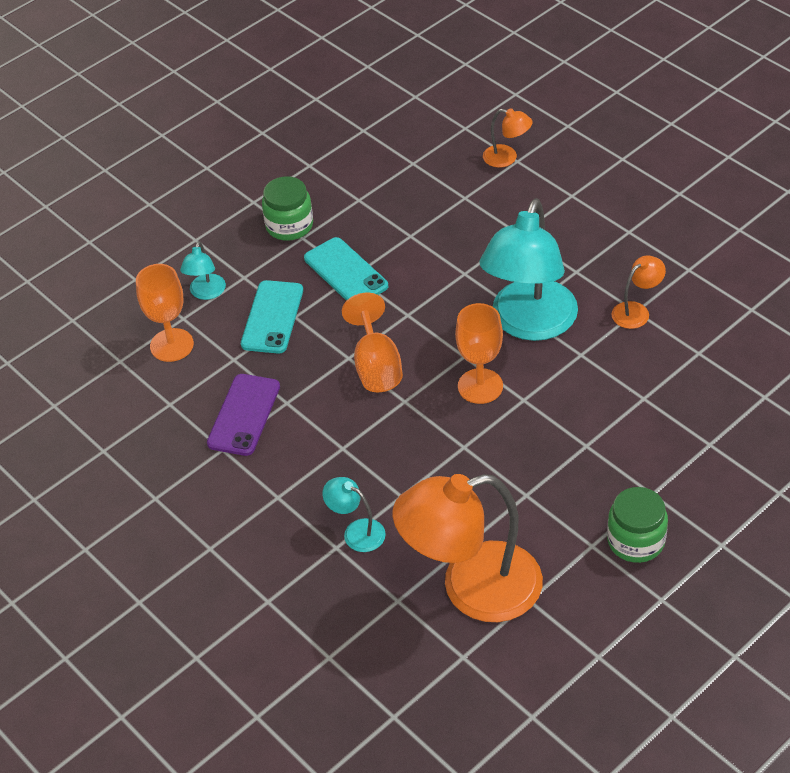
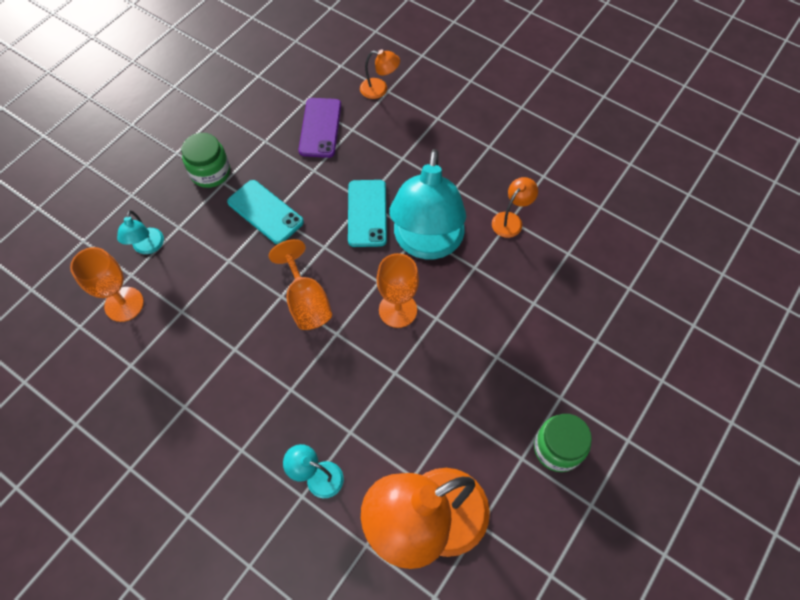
camera: 15 degrees left, 15 degrees up
(244, 415) = (198, 368): purple phone -> purple phone (320, 128)
(272, 317) = (209, 264): turquoise phone -> turquoise phone (367, 213)

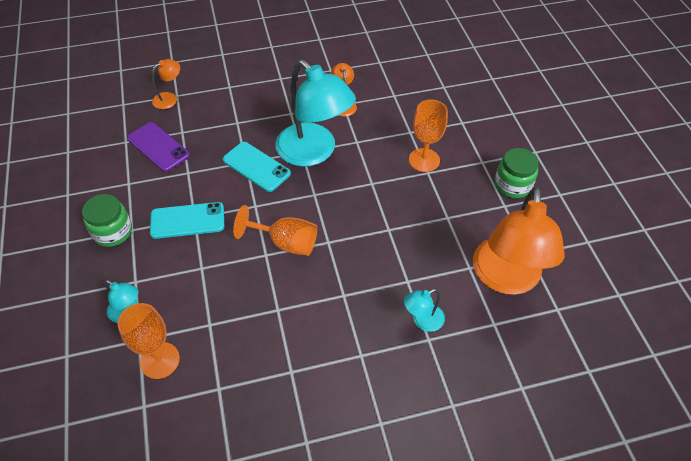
camera: 50 degrees left, 10 degrees down
(398, 310) = (345, 198): orange goblet -> orange goblet (424, 160)

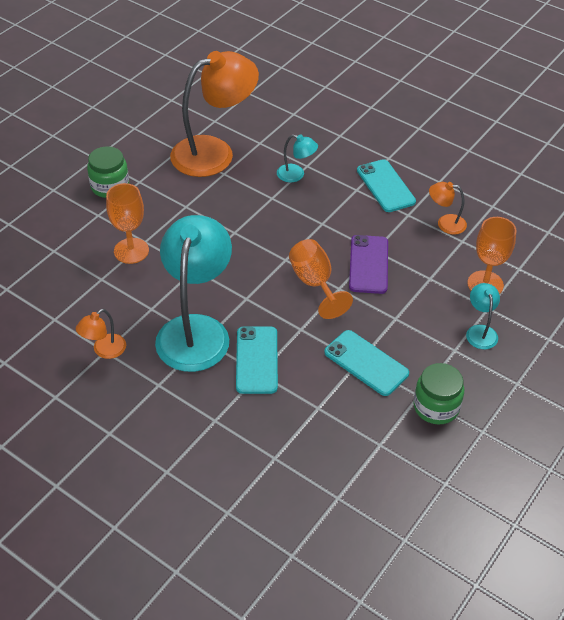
camera: 130 degrees left, 5 degrees down
(158, 147) = (314, 460): purple phone -> purple phone (368, 264)
(169, 98) = (238, 514): orange lamp -> orange lamp (445, 223)
(343, 384) = (385, 186): none -> turquoise phone

